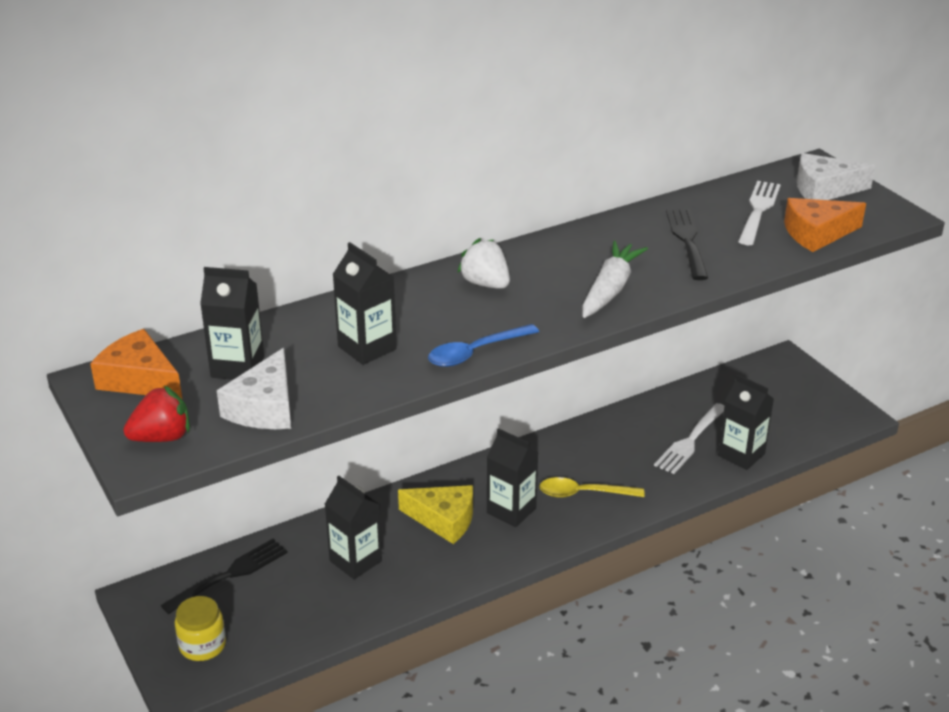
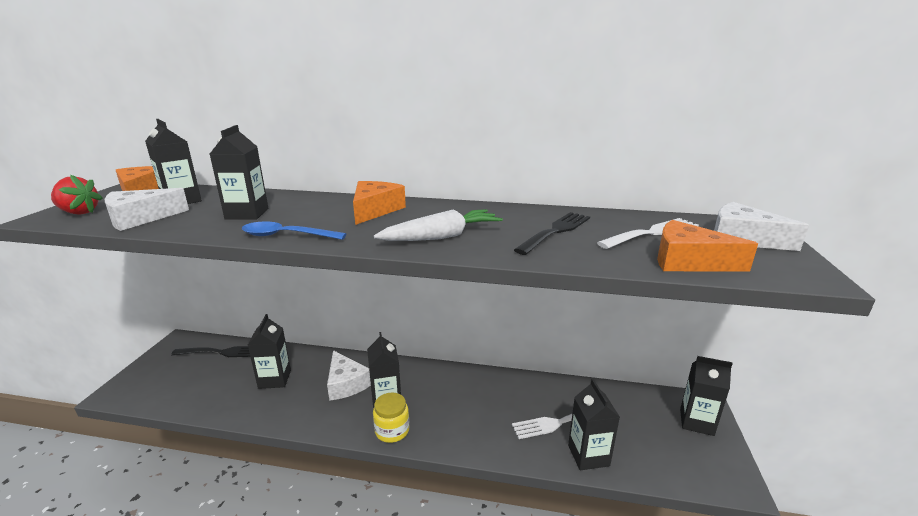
camera: 40 degrees right, 10 degrees down
(202, 645) = (154, 379): yellow jar -> yellow jar (392, 430)
(444, 519) = (346, 383): yellow cheese -> white cheese
(485, 284) = (375, 210): white strawberry -> orange cheese
(583, 493) = (441, 415): yellow spoon -> none
(793, 379) = (696, 422): none -> black carton

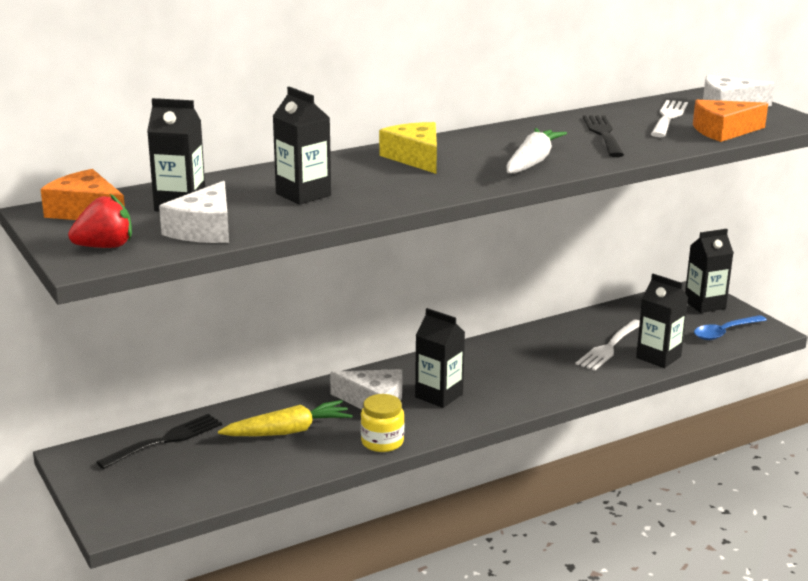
camera: 40 degrees left, 0 degrees up
(274, 379) = (288, 431): black carton -> yellow carrot
(286, 236) = (406, 198): blue spoon -> blue spoon (724, 332)
(375, 210) = (415, 158): orange cheese -> yellow cheese
(392, 430) = (483, 411): yellow jar -> yellow jar (382, 442)

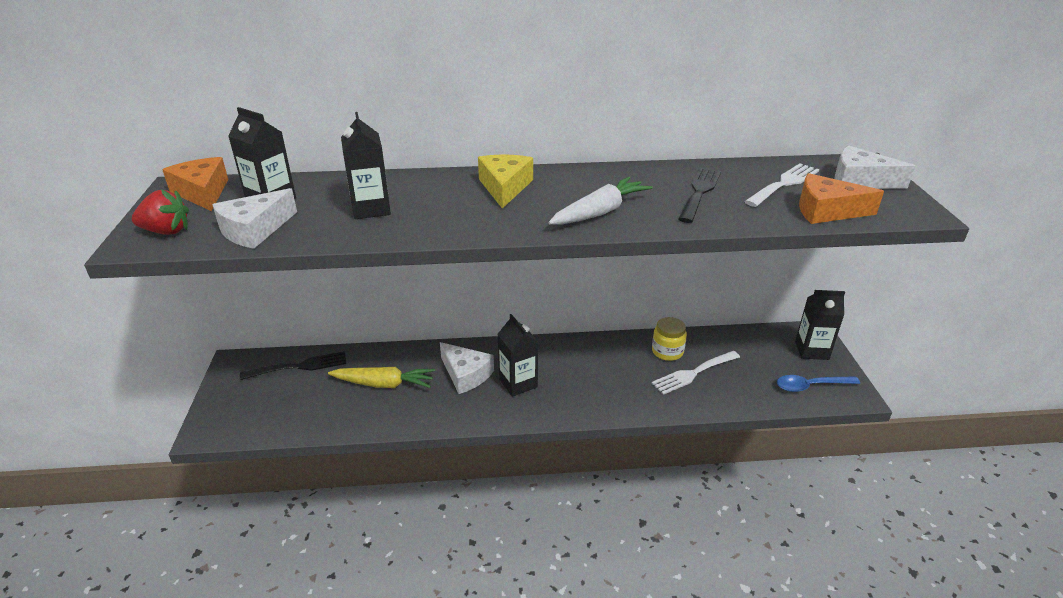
camera: 25 degrees right, 10 degrees up
(382, 442) = (441, 416): yellow jar -> yellow jar (667, 351)
(658, 357) = (730, 396): black carton -> none

